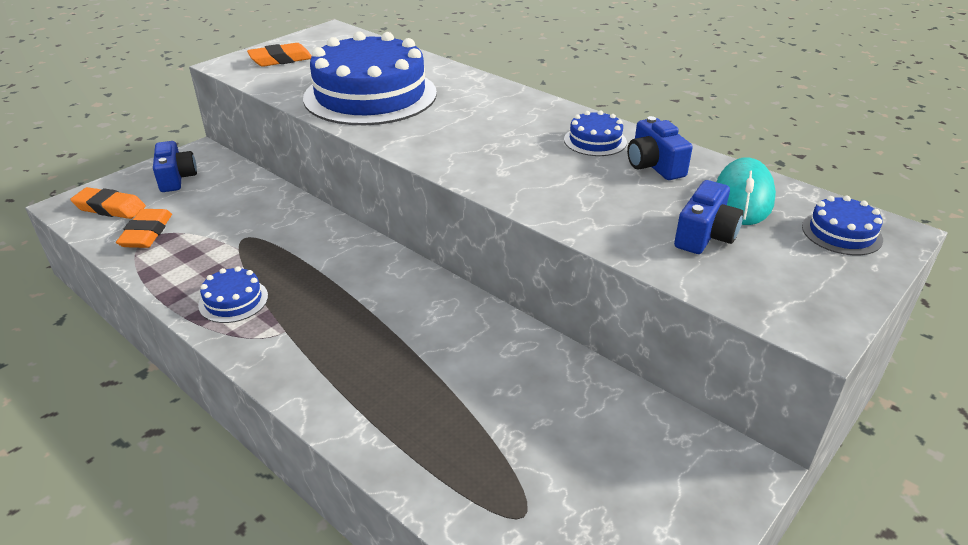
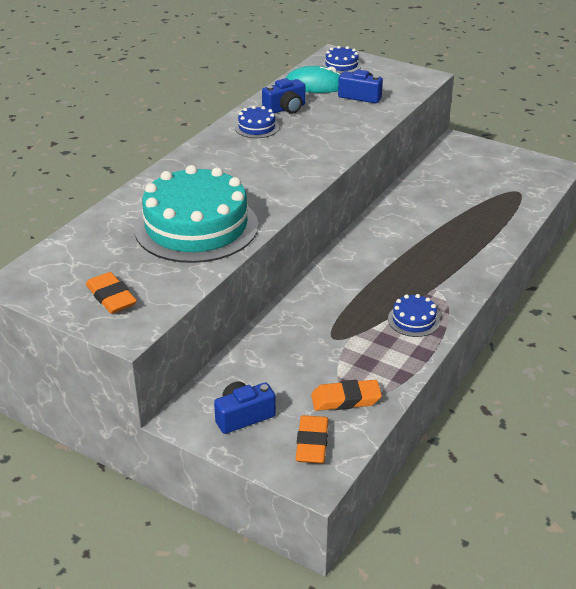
camera: 100 degrees left, 0 degrees up
(370, 95) = (196, 227): blue cake -> turquoise cake

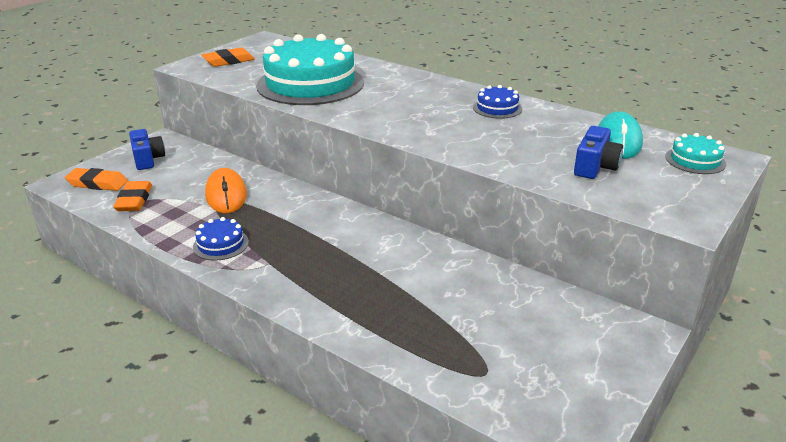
camera: 95 degrees right, 5 degrees down
(285, 108) = (546, 123): blue camera -> none
(322, 334) = (226, 195): none -> orange mouse
(341, 65) = (695, 160): blue cake -> turquoise cake

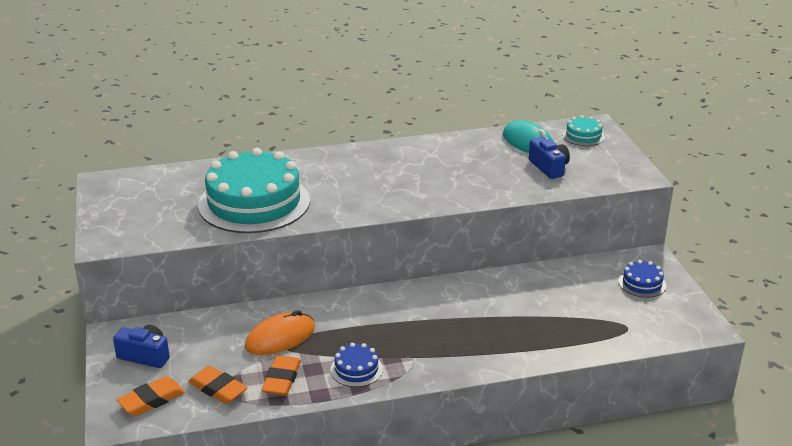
camera: 50 degrees left, 0 degrees up
(226, 195) = (280, 338): orange mouse -> orange mouse turned 60 degrees counterclockwise
(228, 61) = (130, 219): orange eraser -> orange eraser (282, 379)
(497, 108) = (422, 154): blue cake -> blue cake (642, 283)

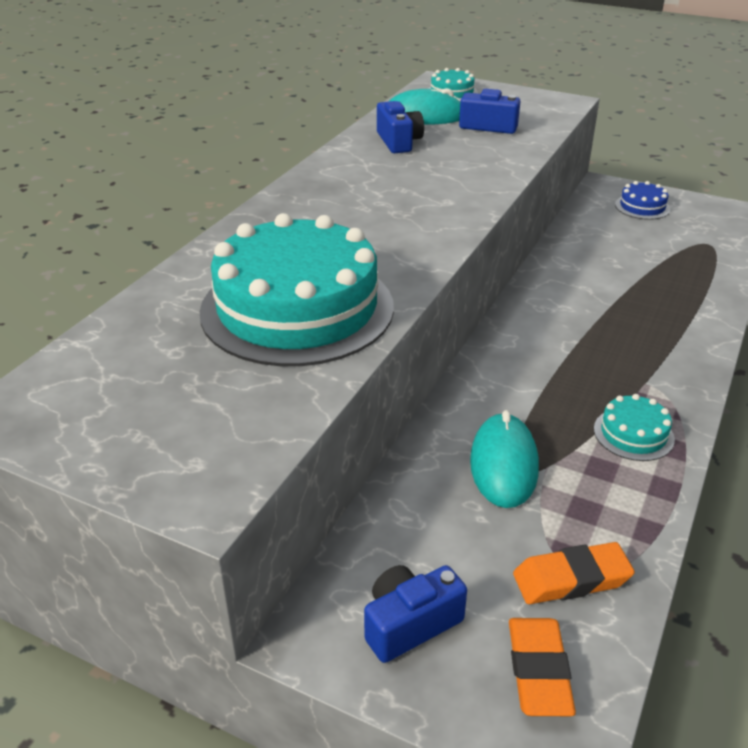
camera: 50 degrees left, 5 degrees up
(280, 338) = (503, 464): orange mouse -> turquoise mouse
(282, 379) = (601, 506): orange eraser -> none
(356, 369) = (633, 434): blue cake -> turquoise cake
(476, 151) = (398, 142): none -> blue camera

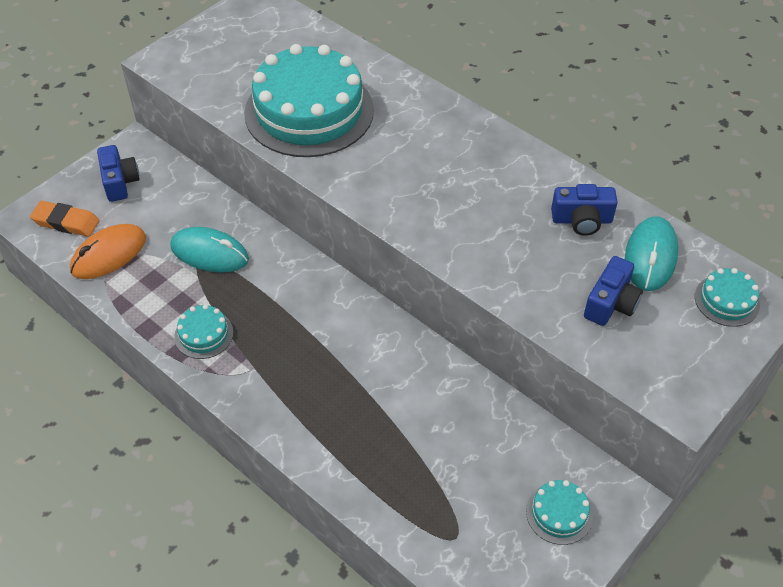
camera: 105 degrees right, 15 degrees up
(571, 579) = (109, 254): orange eraser -> orange mouse
(642, 207) = (559, 513): blue cake -> turquoise cake

